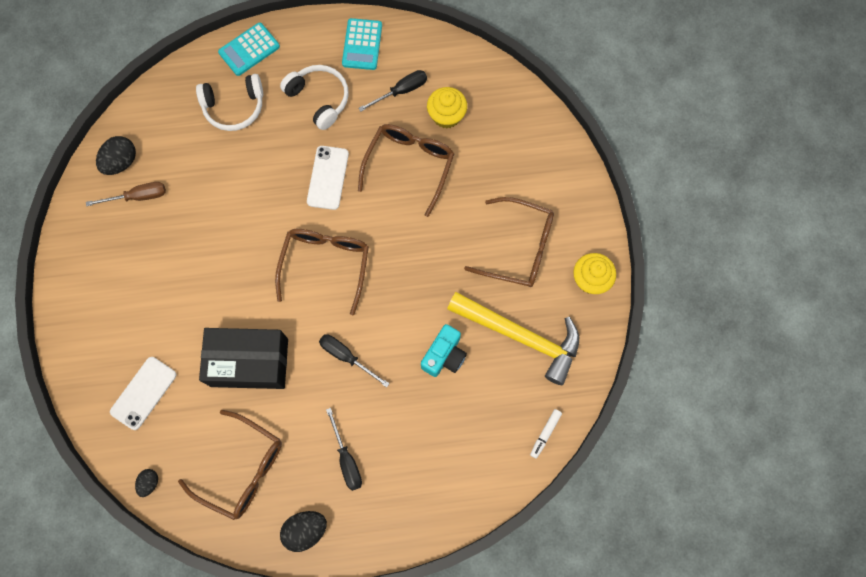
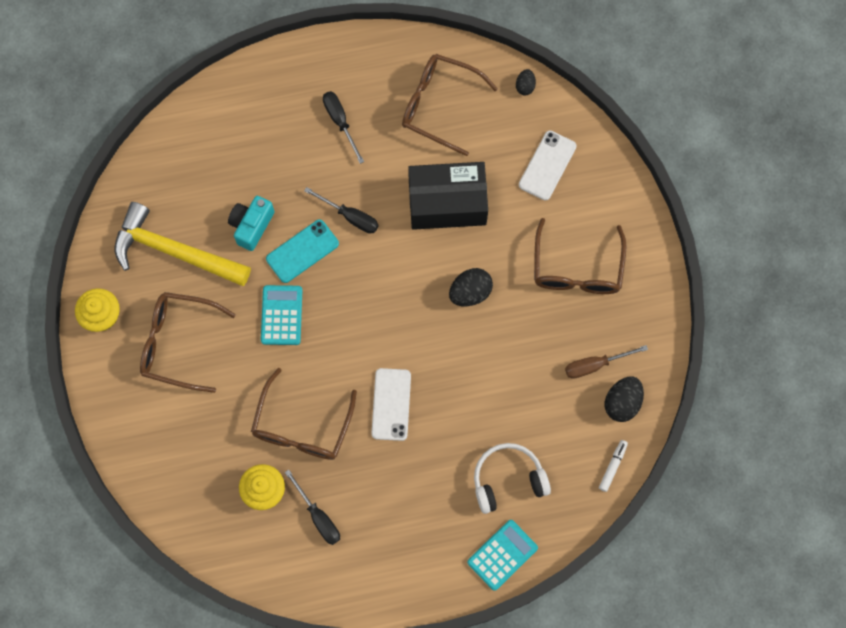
camera: 175 degrees right, 0 degrees up
(305, 530) = (372, 58): black egg -> black egg (470, 292)
(319, 99) = (412, 498): white headphones -> none
(325, 265) = (382, 308): brown glasses -> brown glasses (577, 268)
(362, 44) = (369, 573): turquoise calculator -> turquoise calculator (281, 315)
(396, 326) = (302, 251): none -> turquoise phone
(401, 91) = (318, 516): black screwdriver -> black screwdriver turned 90 degrees counterclockwise
(545, 434) = (149, 160): white marker -> white marker (613, 466)

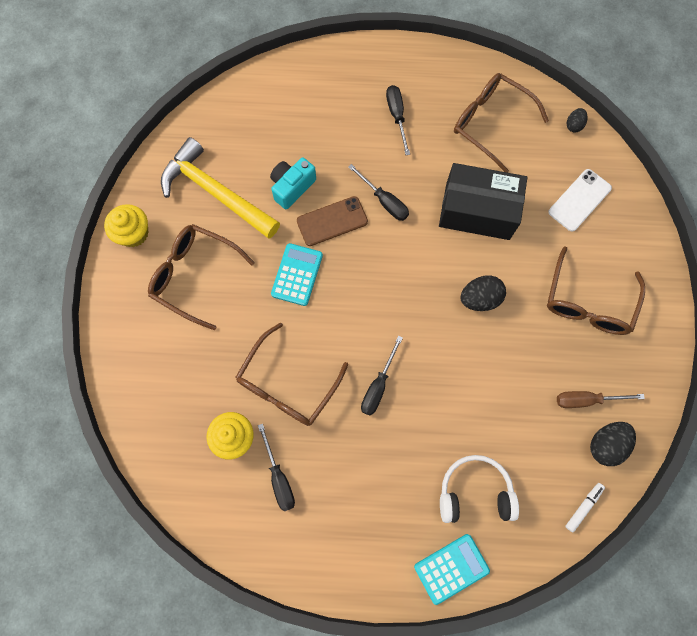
camera: 15 degrees right, 0 degrees up
(302, 251) = (332, 221): turquoise phone -> brown phone
(391, 404) = (378, 386): white phone -> black screwdriver

